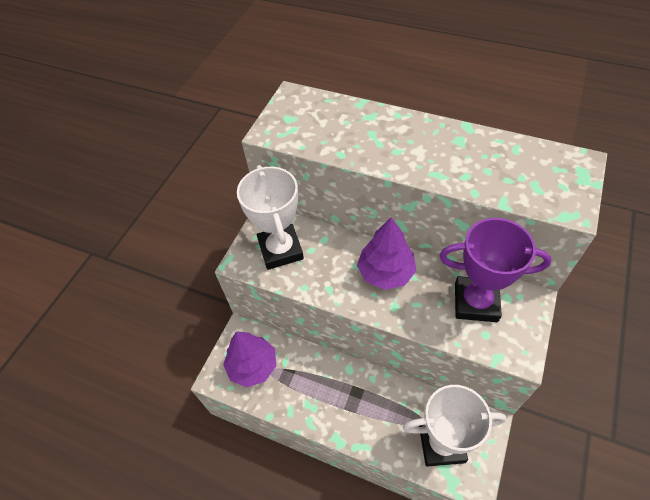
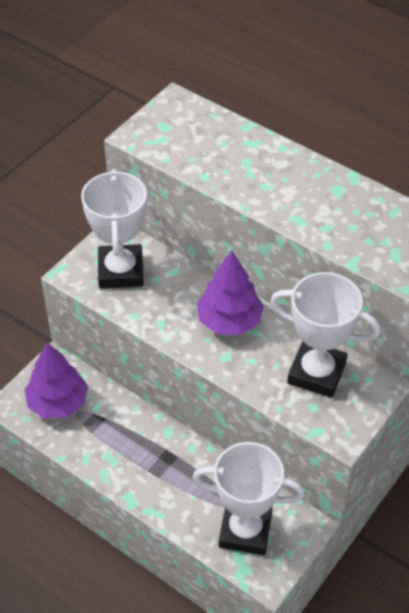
camera: 10 degrees right, 5 degrees down
(475, 302) = (316, 373): purple trophy -> white trophy

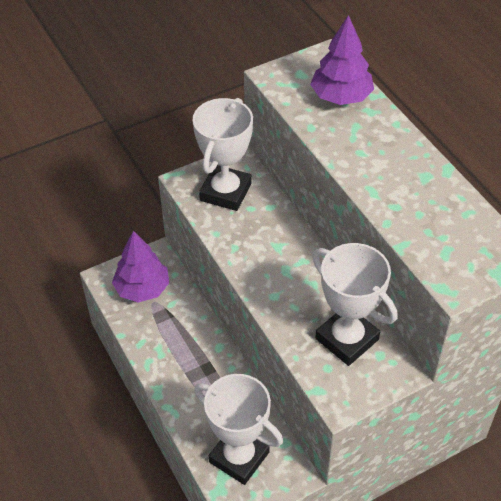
camera: 25 degrees right, 0 degrees up
(229, 321) = (294, 266): purple tree -> purple tree (341, 97)

